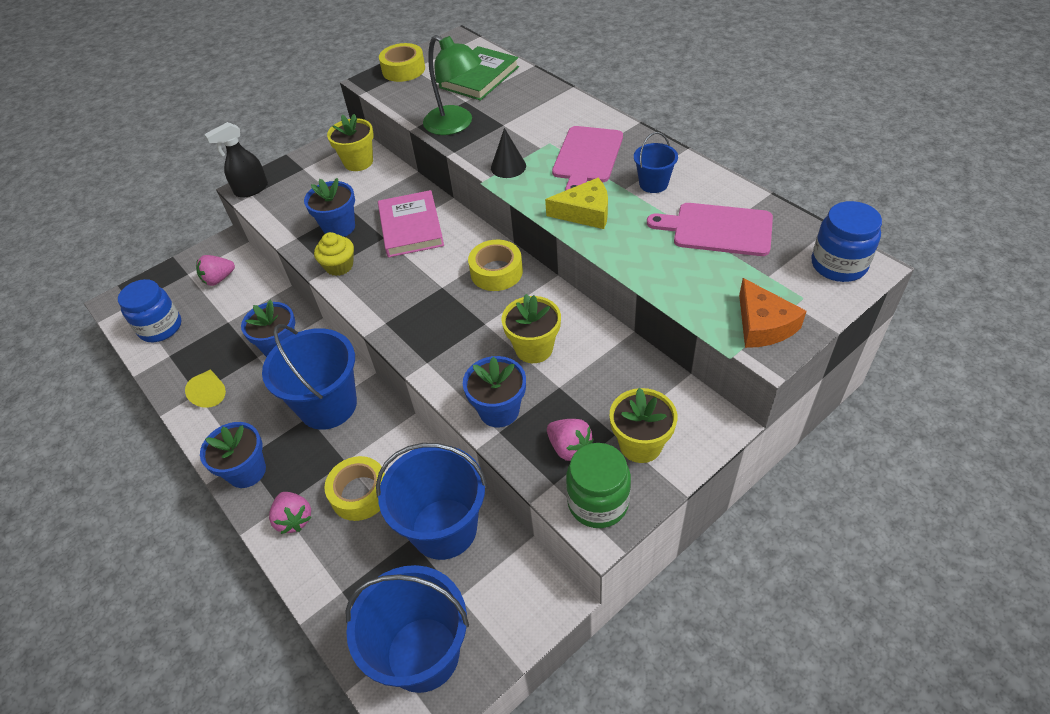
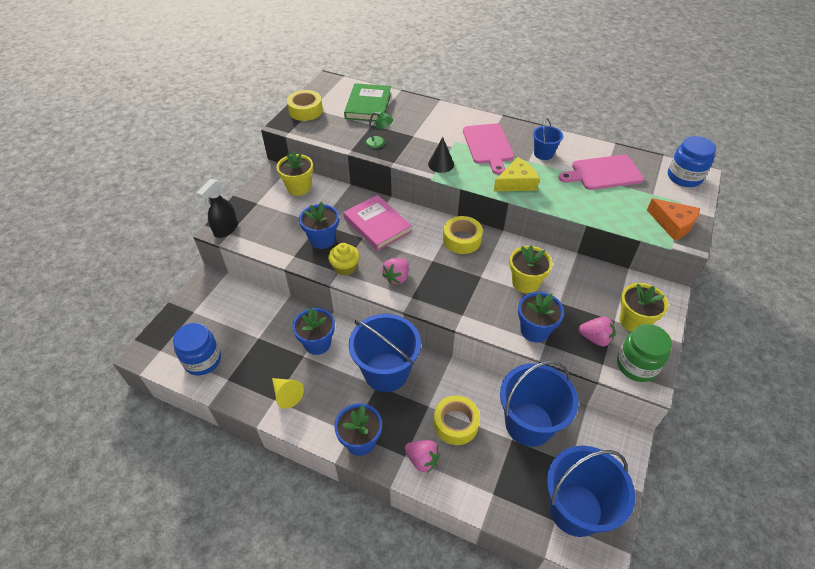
camera: 30 degrees left, 0 degrees up
(219, 279) = (225, 308): pink strawberry -> pink strawberry (397, 277)
(455, 125) = (379, 143): green lamp -> green lamp, size x0.52

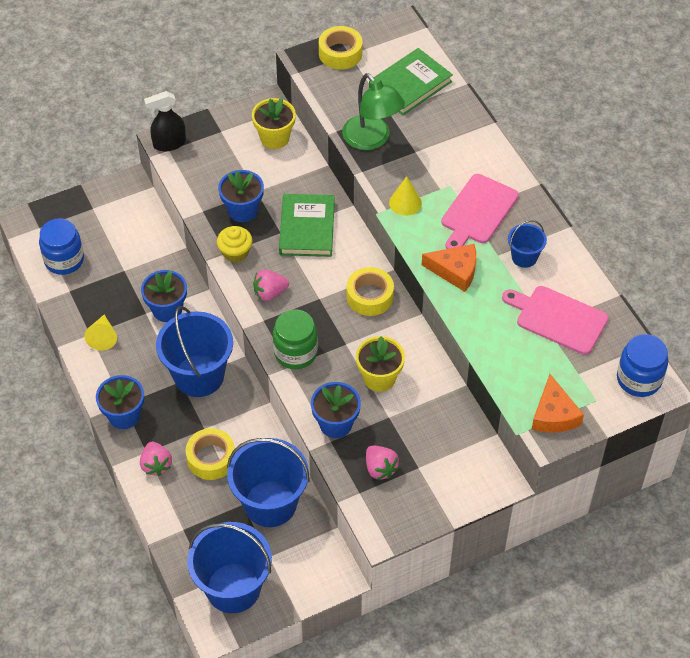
camera: 40 degrees right, 5 degrees up
(377, 225) = (307, 228): pink book -> green book
(379, 143) = (372, 139): green lamp -> green lamp, size x1.94
(441, 164) = (405, 202): black cone -> yellow cone
(516, 182) = (455, 271): yellow cheese -> orange cheese
(633, 321) = (435, 481): yellow flower pot -> none
(636, 365) = (387, 515): green jar -> green jar (295, 353)

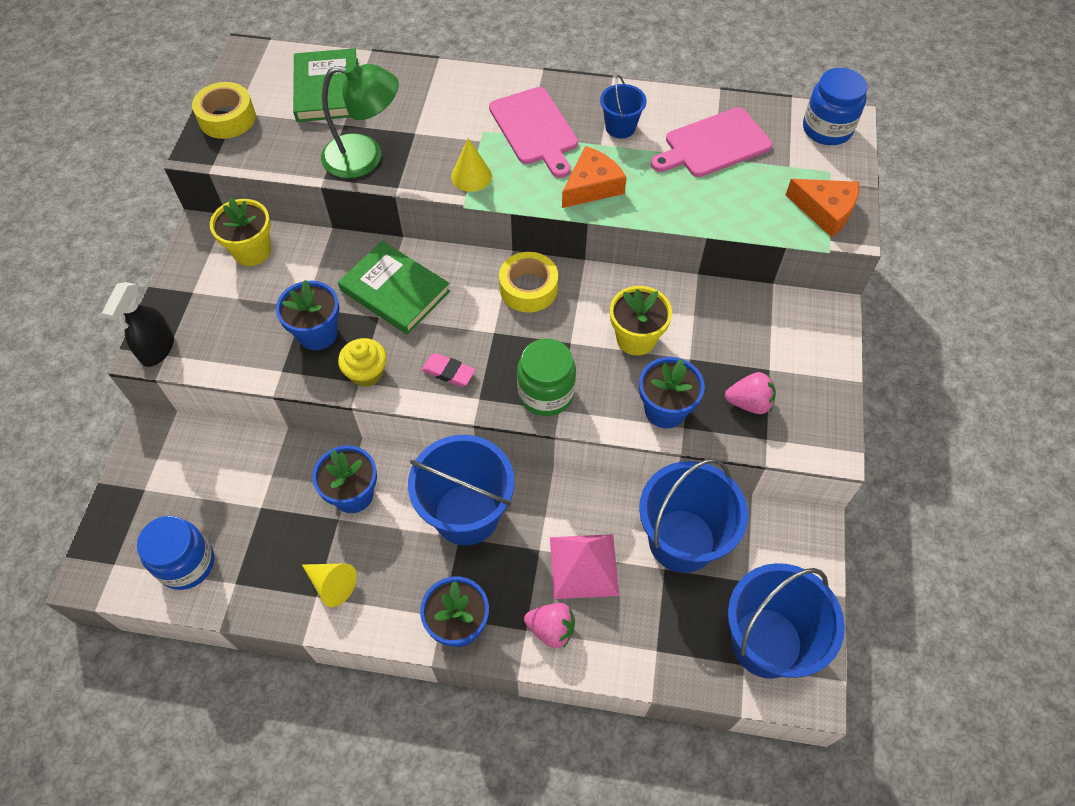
camera: 55 degrees left, 5 degrees up
(211, 458) = (583, 566): yellow tape -> pink pyramid
(270, 293) = (448, 372): pink strawberry -> pink eraser

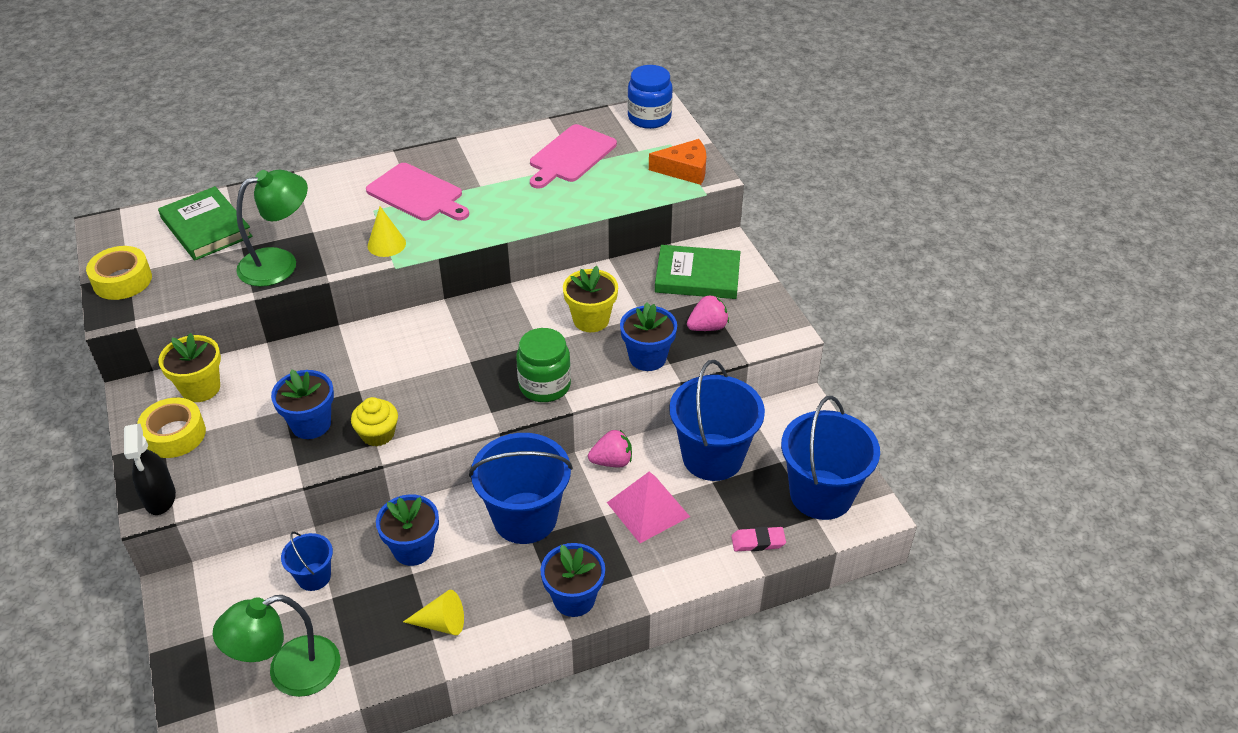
camera: 30 degrees left, 15 degrees down
(186, 563) = (290, 673): blue jar -> green lamp
(395, 291) = (361, 366): green book -> green book (697, 276)
(448, 372) = (451, 404): pink eraser -> pink eraser (758, 541)
(528, 288) = (478, 320): yellow tape -> yellow tape (174, 435)
(551, 629) = (652, 565): pink strawberry -> pink strawberry (612, 461)
(592, 186) = (494, 216): orange cheese -> none
(620, 127) = (488, 169): blue bucket -> blue bucket (314, 576)

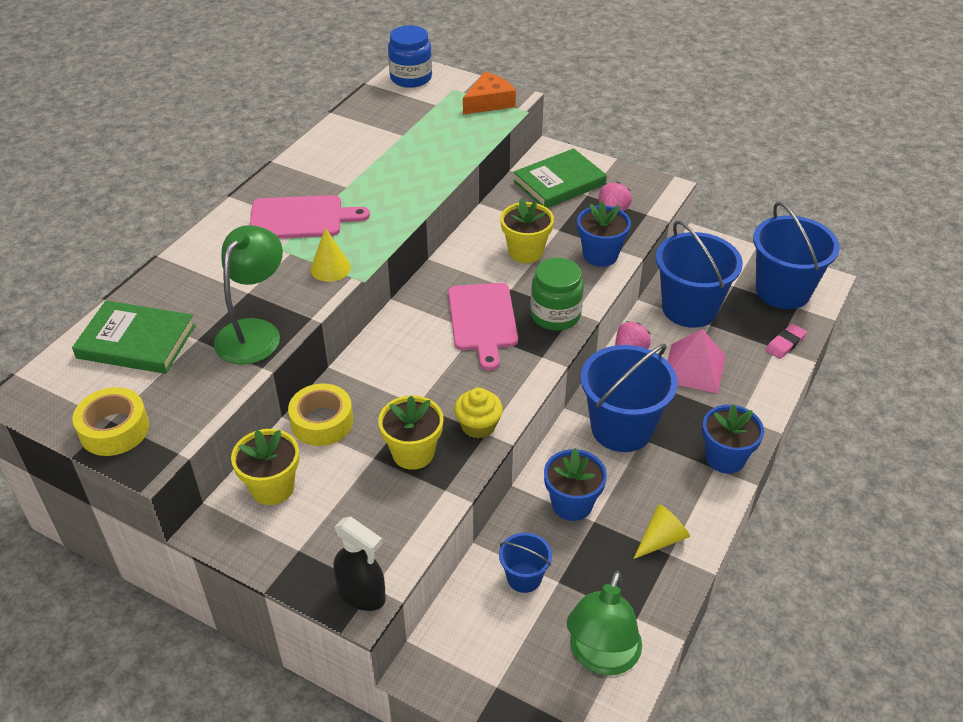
camera: 40 degrees left, 0 degrees up
(174, 435) = (302, 538): yellow tape -> yellow tape (322, 422)
(311, 424) = (413, 453): blue flower pot -> yellow flower pot
(571, 156) = (388, 131): pink cutting board -> pink cutting board (482, 320)

